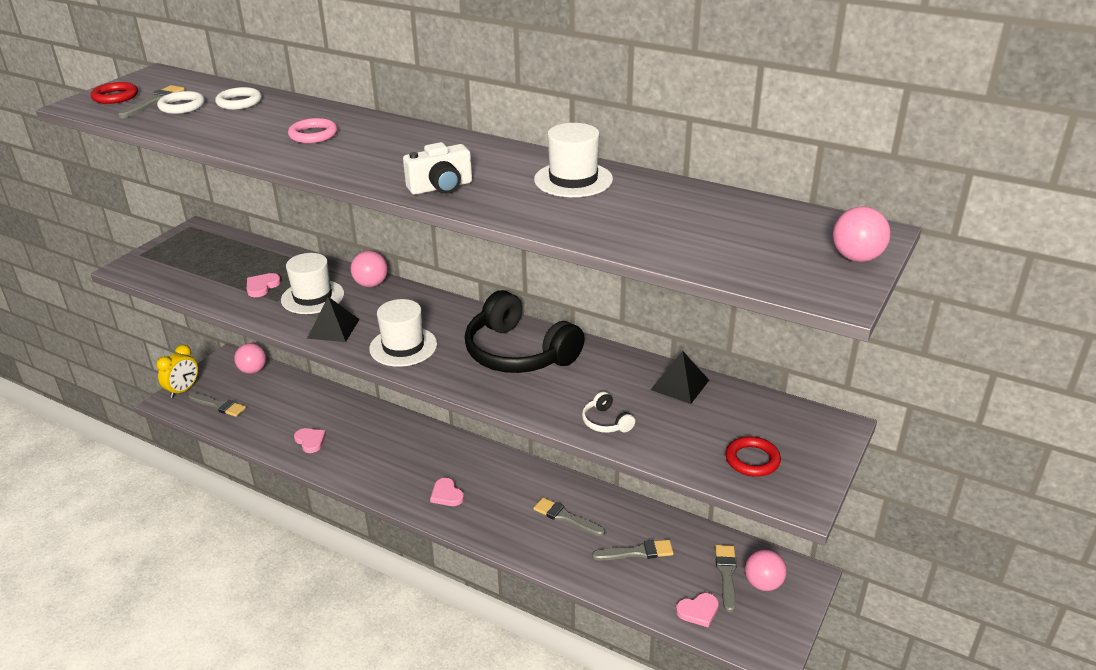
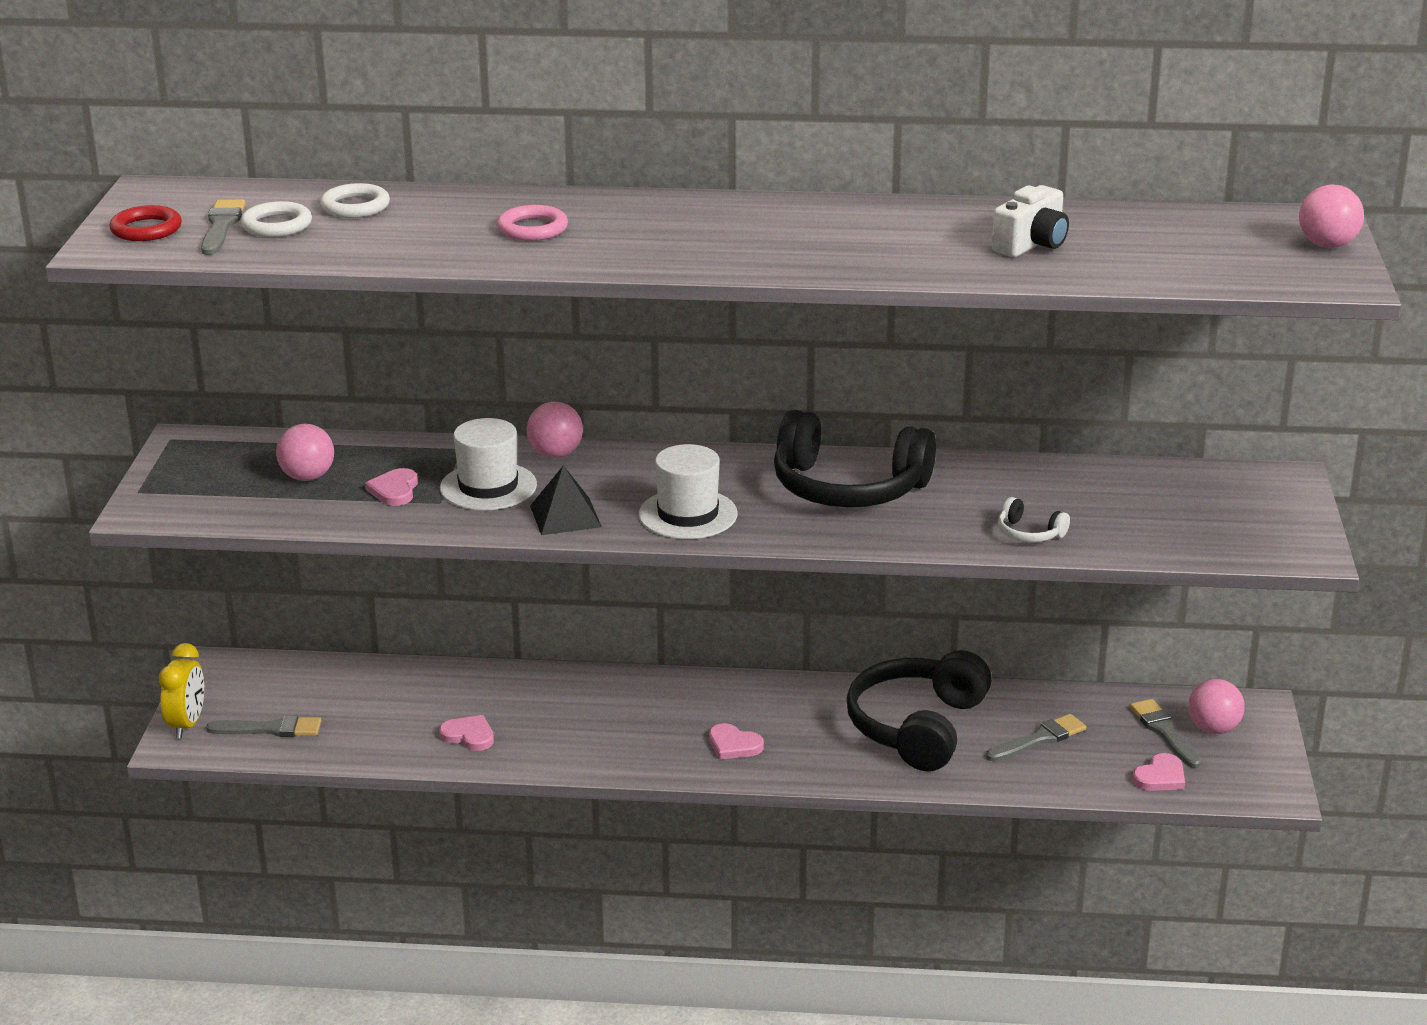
camera: 25 degrees left, 5 degrees down
(253, 370) = (277, 671): pink ball -> pink ball (307, 477)
(441, 187) = (793, 259): white camera -> white camera (1031, 244)
(565, 517) = (917, 727): grey brush -> black headphones
(573, 180) = (939, 223): white hat -> none
(679, 384) = (1077, 477): black pyramid -> none
(752, 460) = (1225, 530): red ring -> none

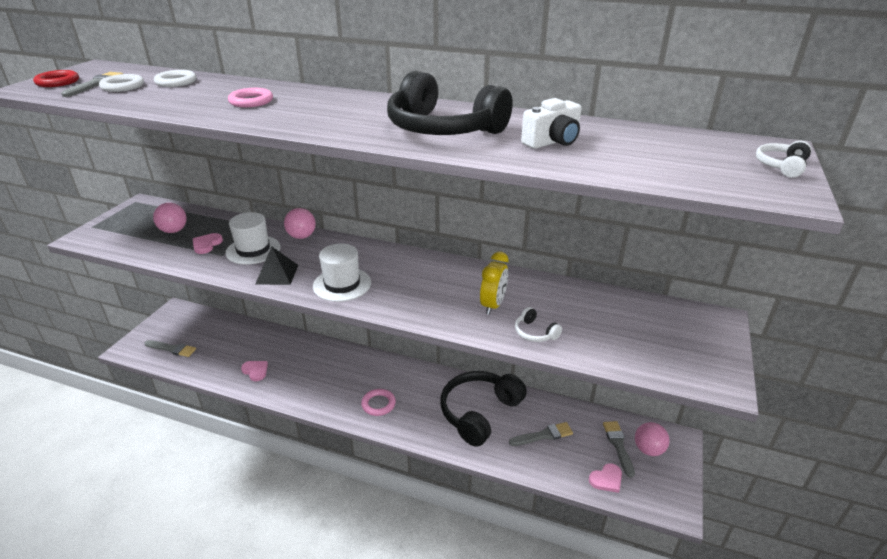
camera: 15 degrees right, 5 degrees up
(187, 724) = (139, 339): yellow clock -> yellow clock (493, 305)
(733, 745) = (378, 404): pink heart -> pink ring
(848, 488) = (442, 281): black headphones -> black headphones (443, 129)
(1327, 245) = (781, 166): pink ball -> white headphones

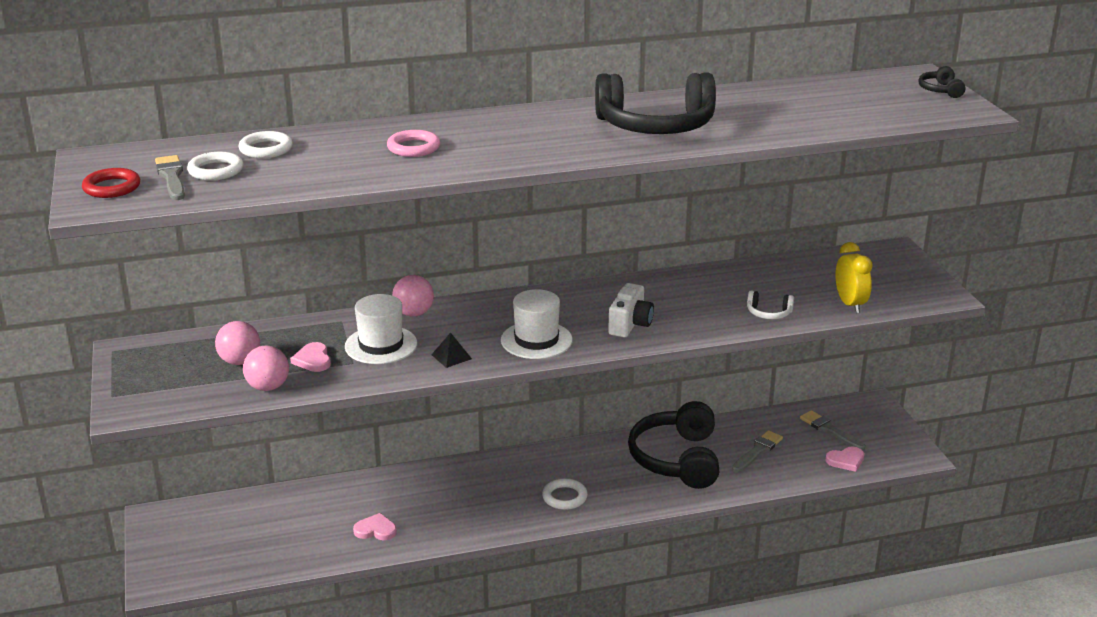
camera: 35 degrees left, 5 degrees down
(172, 349) = (224, 556): grey brush -> none
(277, 274) = (451, 356): black pyramid -> black pyramid, size x0.66
(378, 404) = (564, 497): pink ring -> white ring
(493, 305) = (705, 305): yellow clock -> yellow clock (850, 304)
(552, 142) = (762, 113): white camera -> white camera (630, 324)
(606, 479) = (846, 460): pink heart -> pink heart turned 45 degrees clockwise
(648, 449) = (857, 422): pink ball -> pink ball (268, 387)
(781, 166) = (940, 90): white headphones -> black headphones

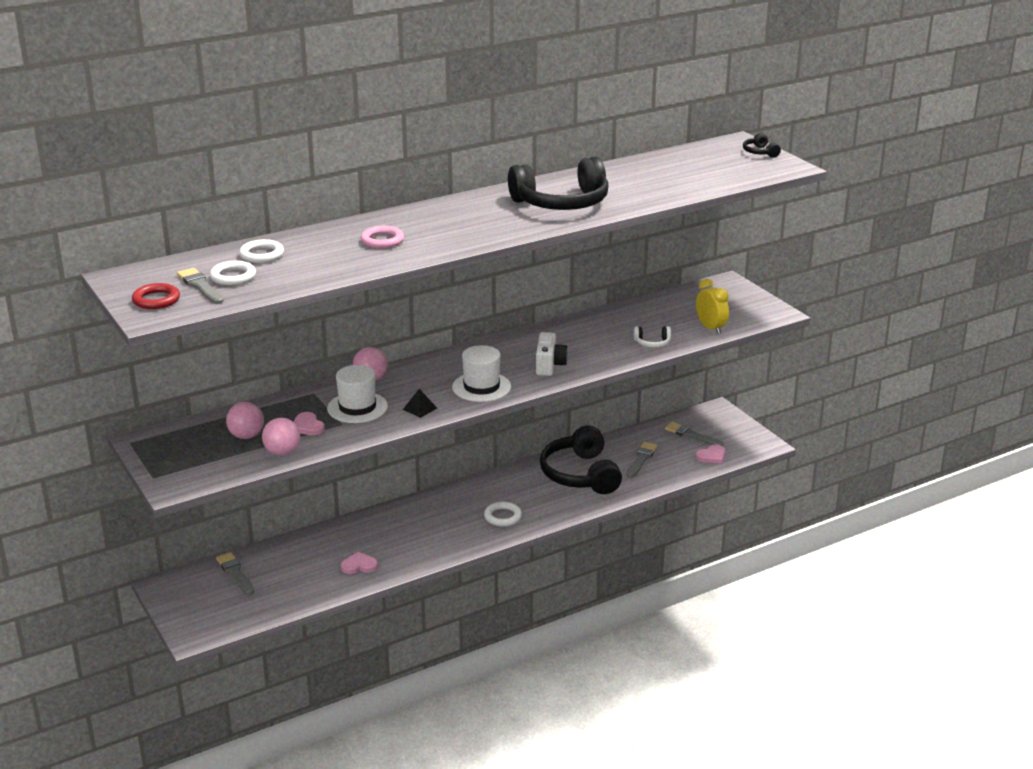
camera: 15 degrees left, 0 degrees up
(237, 515) = (235, 573): none -> grey brush

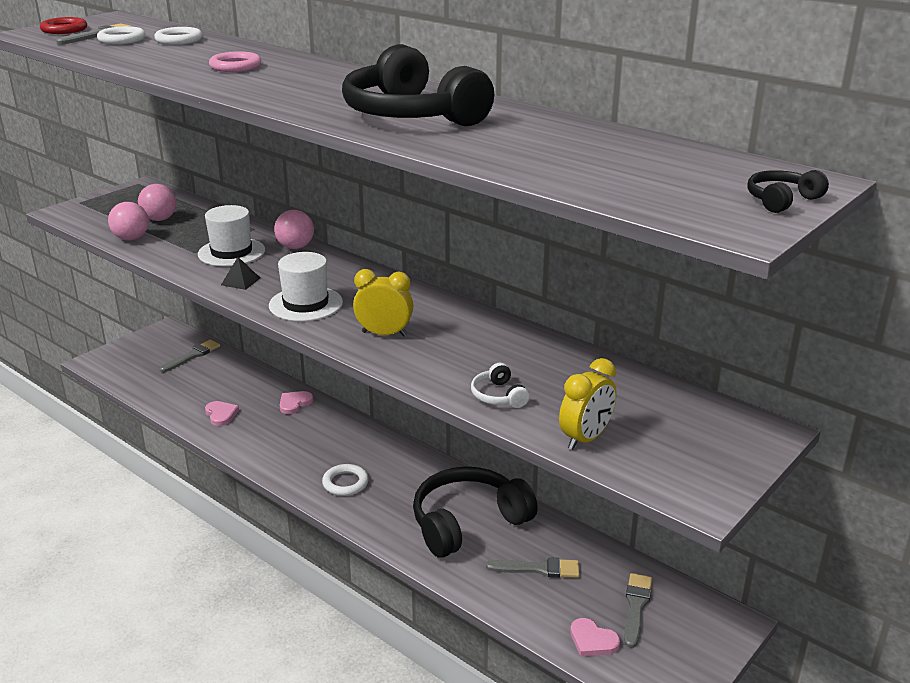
camera: 70 degrees right, 0 degrees up
(307, 426) = (185, 239): pink heart -> pink heart (294, 403)
(549, 365) = (384, 334): white camera -> yellow clock

